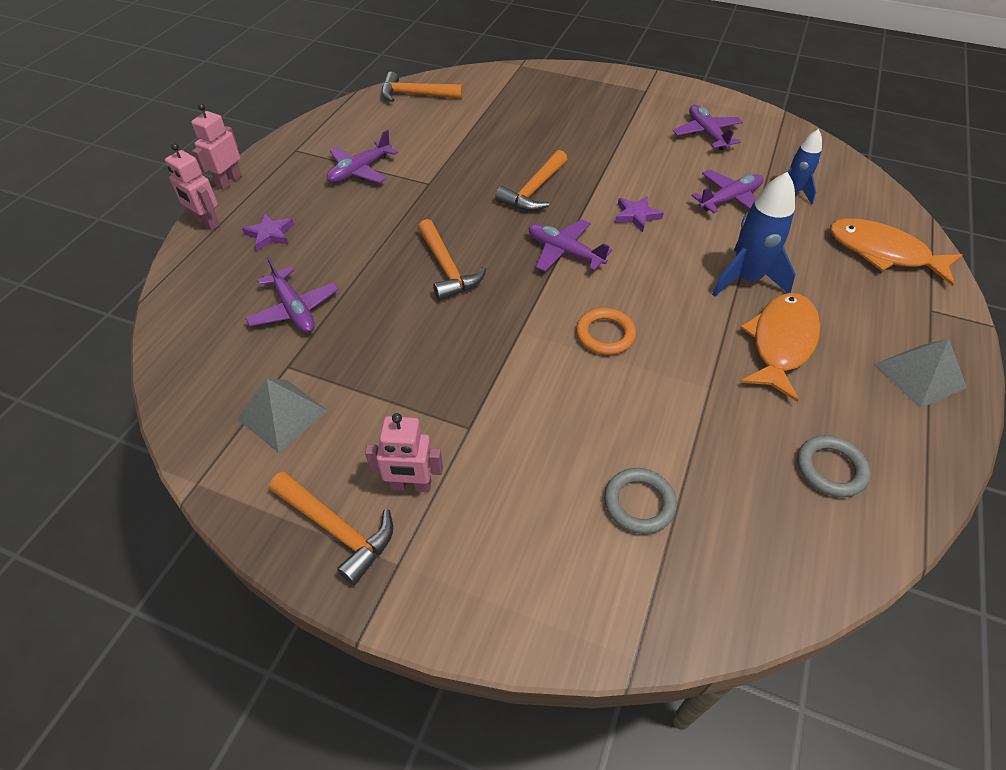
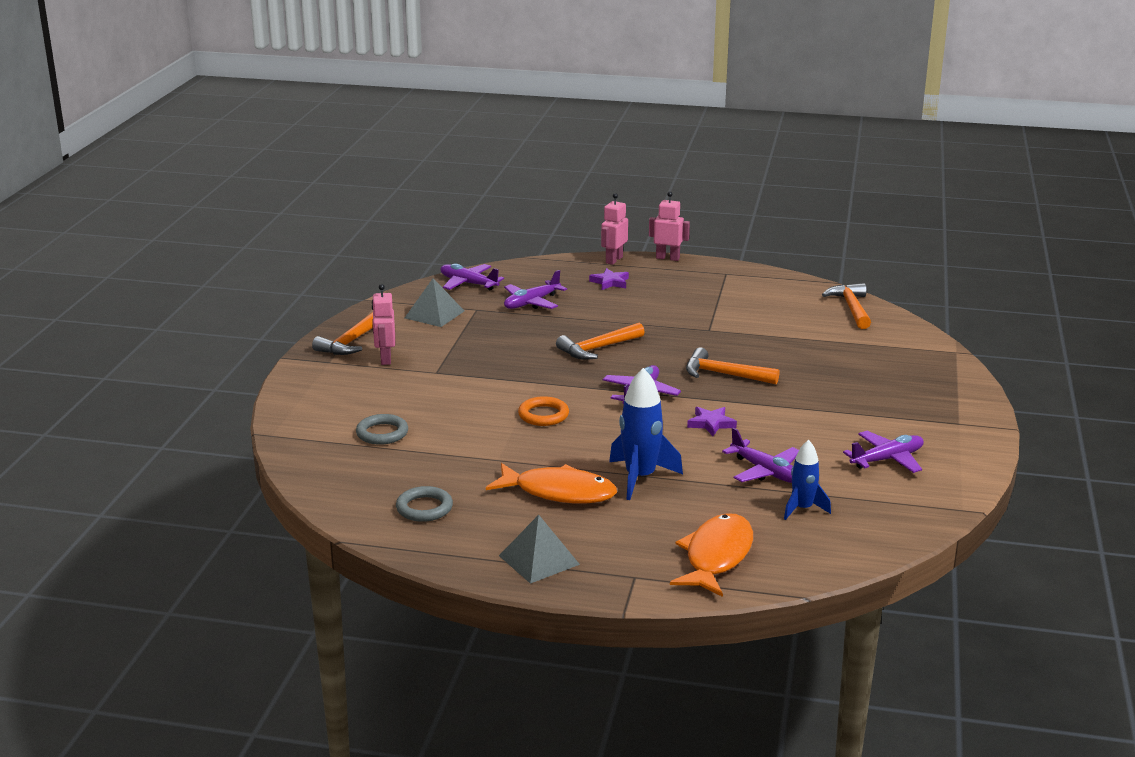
camera: 80 degrees right, 25 degrees down
(360, 171) = (711, 301): purple plane -> purple plane (468, 283)

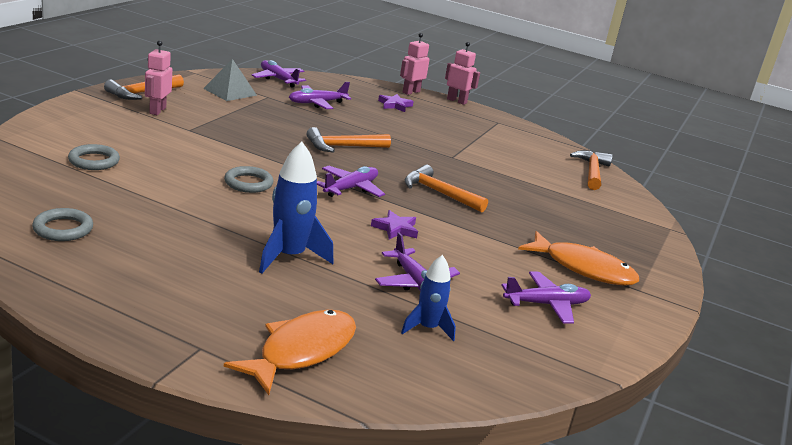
camera: 10 degrees right, 0 degrees up
(539, 560) = (121, 304): grey pyramid -> none
(543, 415) = (248, 183): orange ring -> grey ring
(559, 492) = (201, 249): orange fish -> orange fish (583, 268)

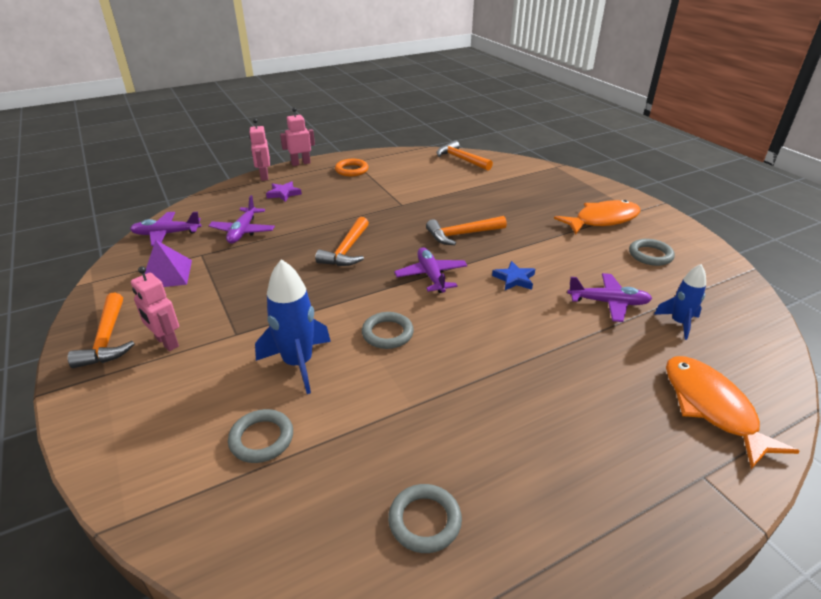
camera: 50 degrees left, 10 degrees up
(230, 92) = (166, 274): grey pyramid -> purple pyramid
(289, 257) = (545, 357): blue rocket -> blue rocket (298, 363)
(395, 228) = (514, 279): purple star -> blue star
(480, 124) = (351, 170): none -> orange ring
(546, 304) = (650, 255): purple plane -> grey ring

